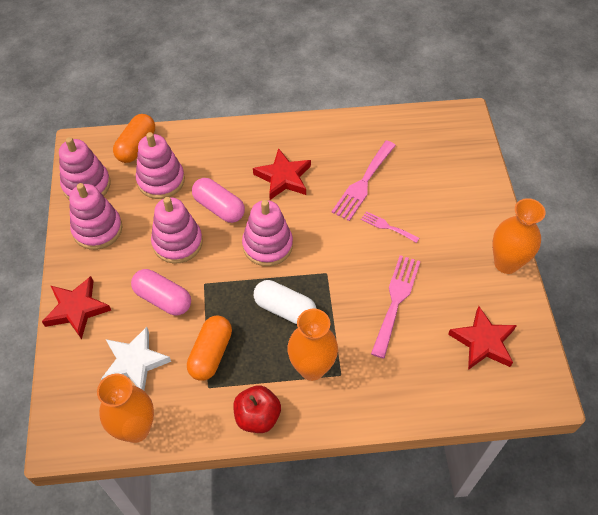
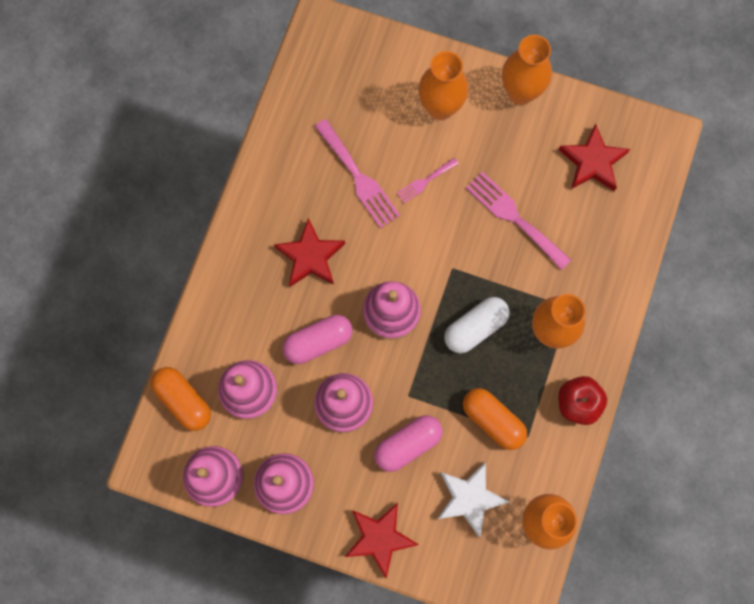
camera: 65 degrees left, 20 degrees up
(454, 213) = (440, 107): none -> orange vase

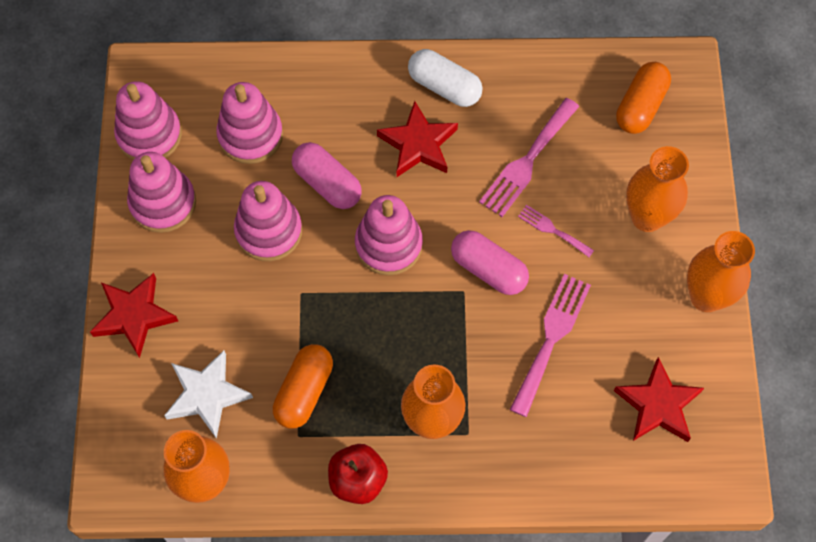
camera: 70 degrees right, 10 degrees down
(183, 400) = (219, 79): orange capsule -> orange capsule (640, 106)
(408, 444) = (246, 310): pink capsule -> pink capsule (488, 269)
(475, 328) = (404, 338): white capsule -> white capsule (444, 86)

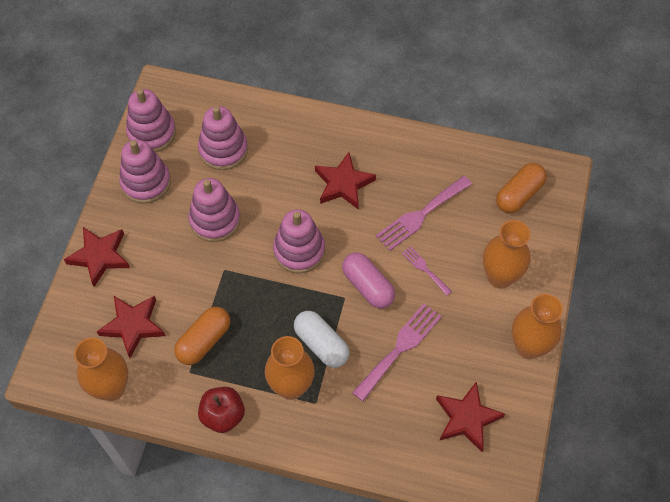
camera: 15 degrees right, 5 degrees down
(207, 395) = (133, 325): white star -> red star
(327, 183) = (268, 196): pink capsule -> none
(444, 86) = (375, 147): white capsule -> white capsule (321, 344)

